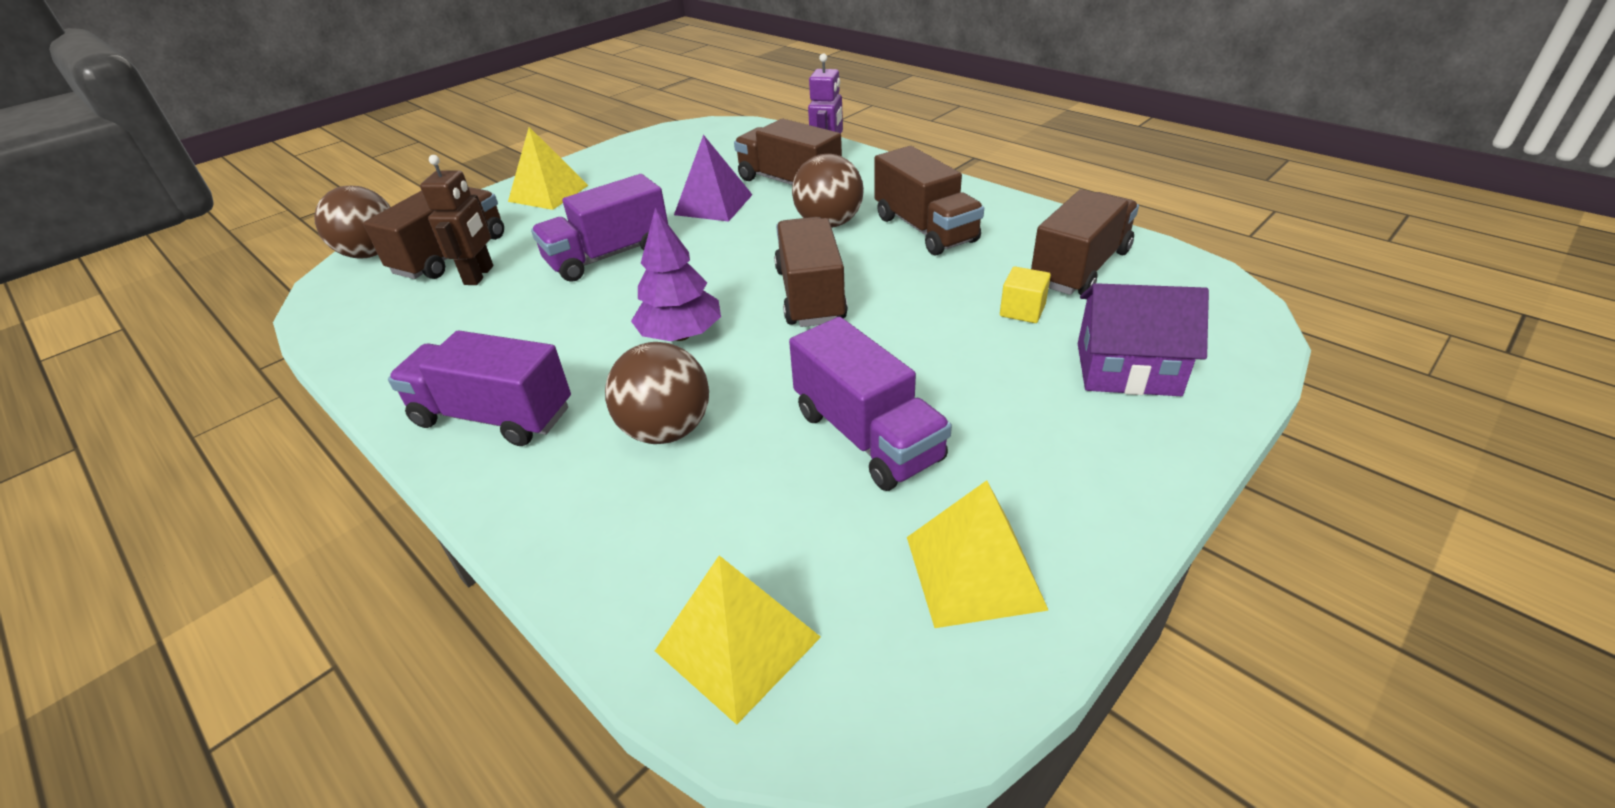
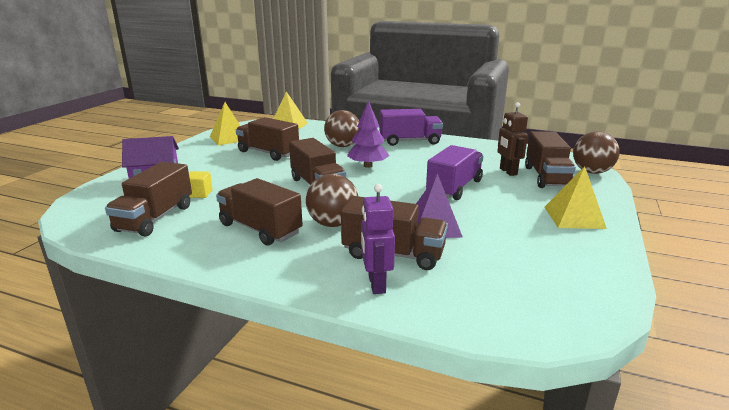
camera: 155 degrees right, 15 degrees down
(867, 436) = (268, 153): purple truck -> brown truck

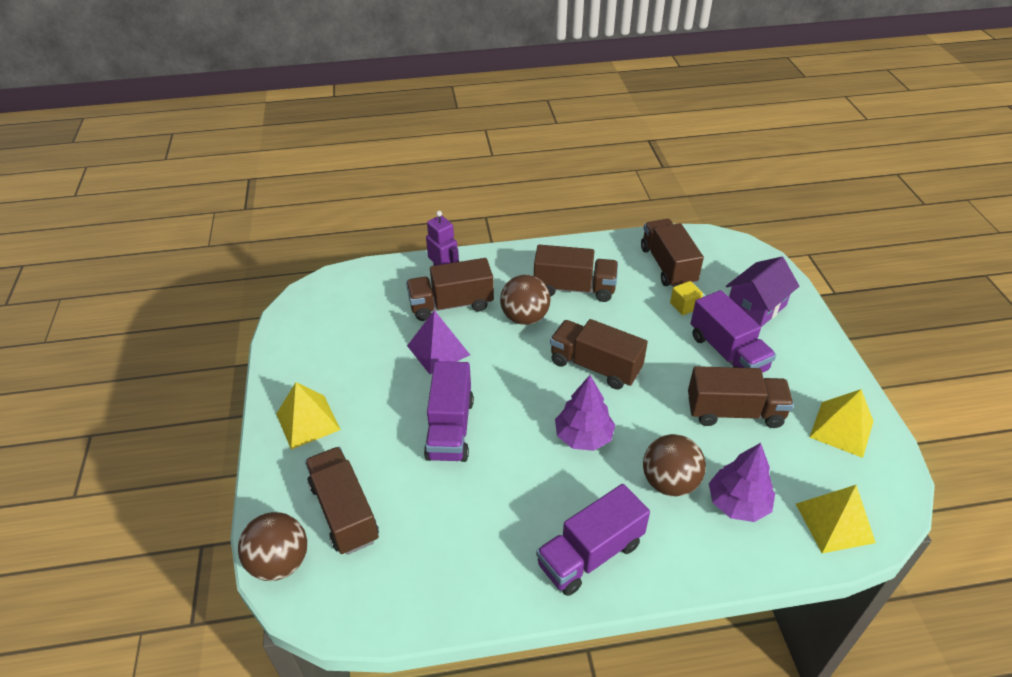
camera: 150 degrees right, 20 degrees up
(223, 169) = (727, 353): none -> purple truck
(320, 136) = (738, 503): none -> purple tree
(508, 171) = (399, 505): brown robot -> none

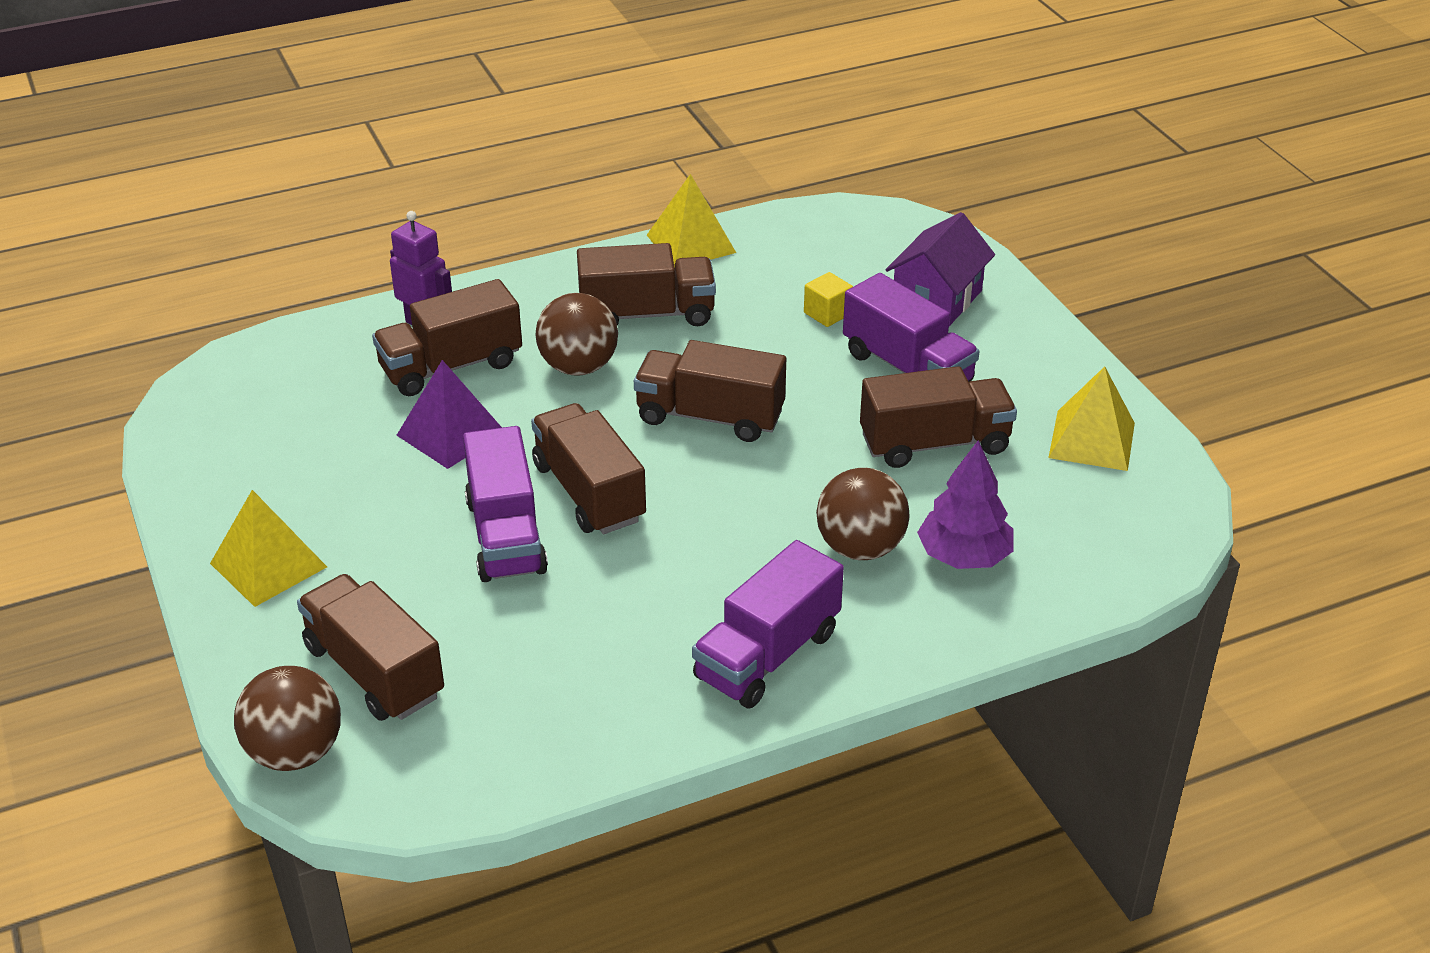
camera: 15 degrees left, 5 degrees down
(583, 436) = (717, 512): purple tree -> none
(667, 266) = (788, 261): brown truck -> brown truck (589, 492)
(834, 523) = (1103, 556): yellow pyramid -> yellow pyramid (691, 244)

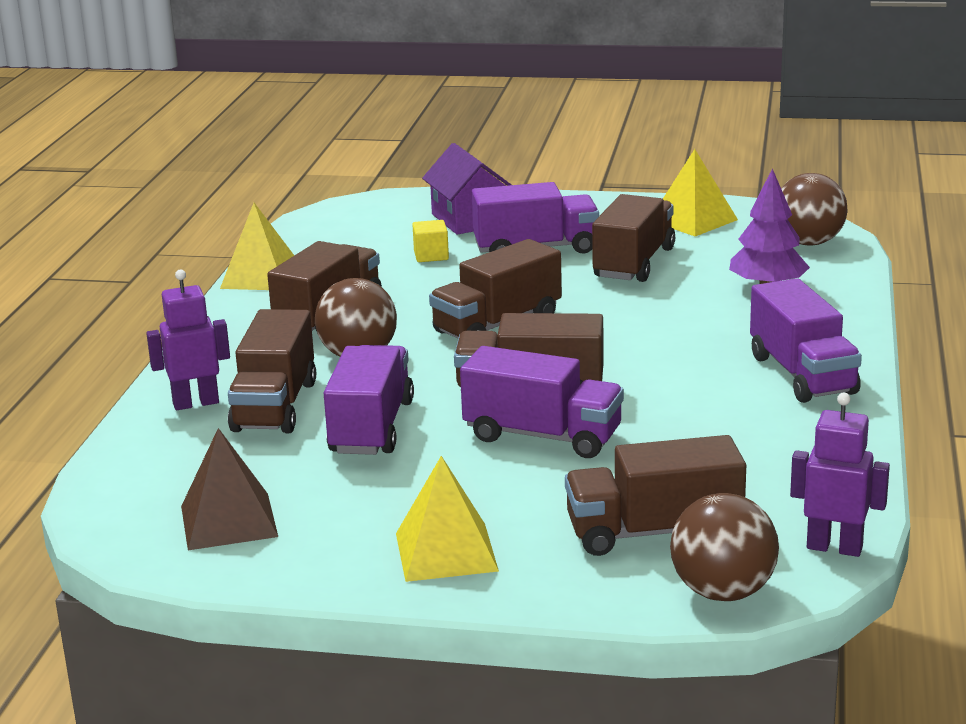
camera: 55 degrees left, 15 degrees down
(248, 432) = (229, 521): none -> brown pyramid
(418, 798) = (834, 547): none -> purple robot
(451, 433) = (371, 427): purple pyramid -> purple truck
(860, 548) = (719, 315): brown ball -> brown ball (808, 242)

